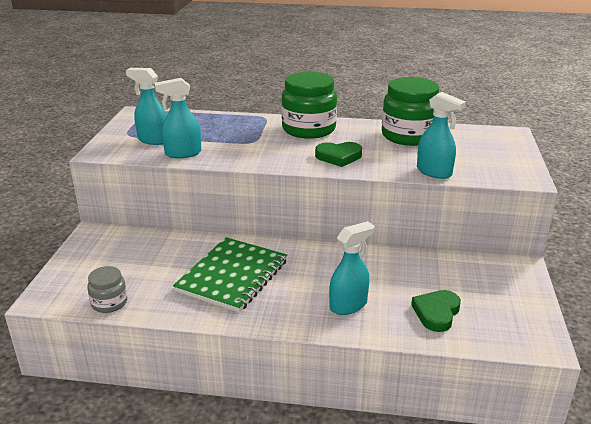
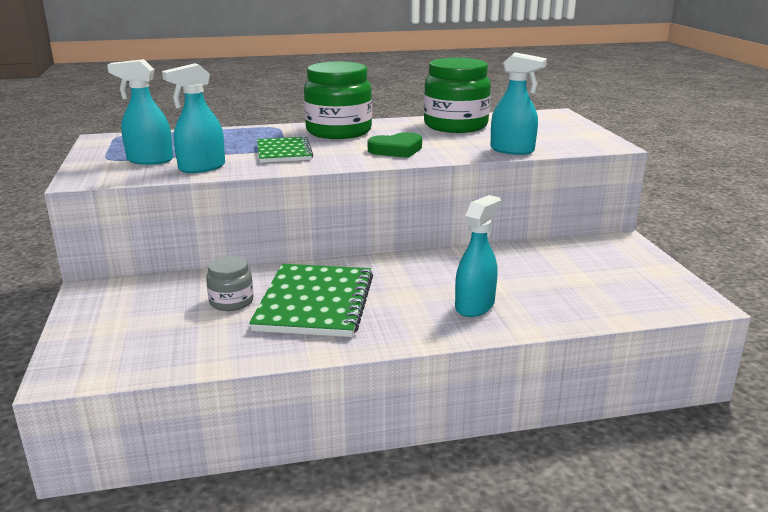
camera: 20 degrees left, 5 degrees down
(109, 303) = (168, 360): grey jar -> grey jar (231, 302)
(251, 146) = (284, 152): none -> green notebook
(436, 313) = (574, 295): green heart -> none

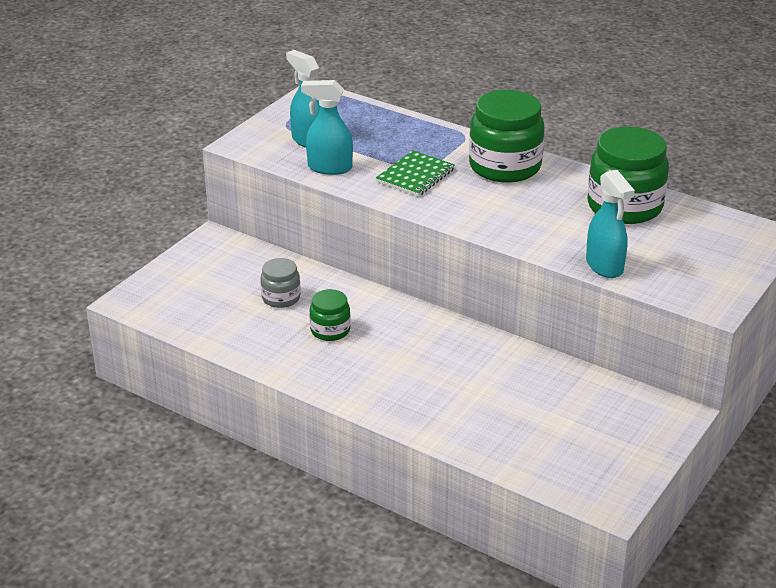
camera: 45 degrees right, 10 degrees up
(315, 303) = (330, 330): green notebook -> green jar
(396, 150) = (507, 216): green heart -> none
(475, 306) = (431, 398): turquoise spray bottle -> none

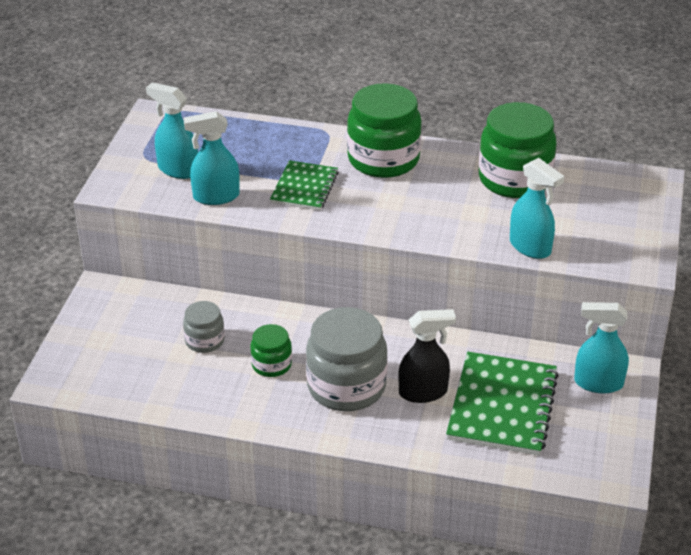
camera: 20 degrees left, 5 degrees up
(389, 364) = (346, 386): none -> grey jar
(460, 385) = (423, 392): none -> black spray bottle
(531, 415) = (502, 406): none -> green notebook
(640, 417) = (598, 383): none -> turquoise spray bottle

